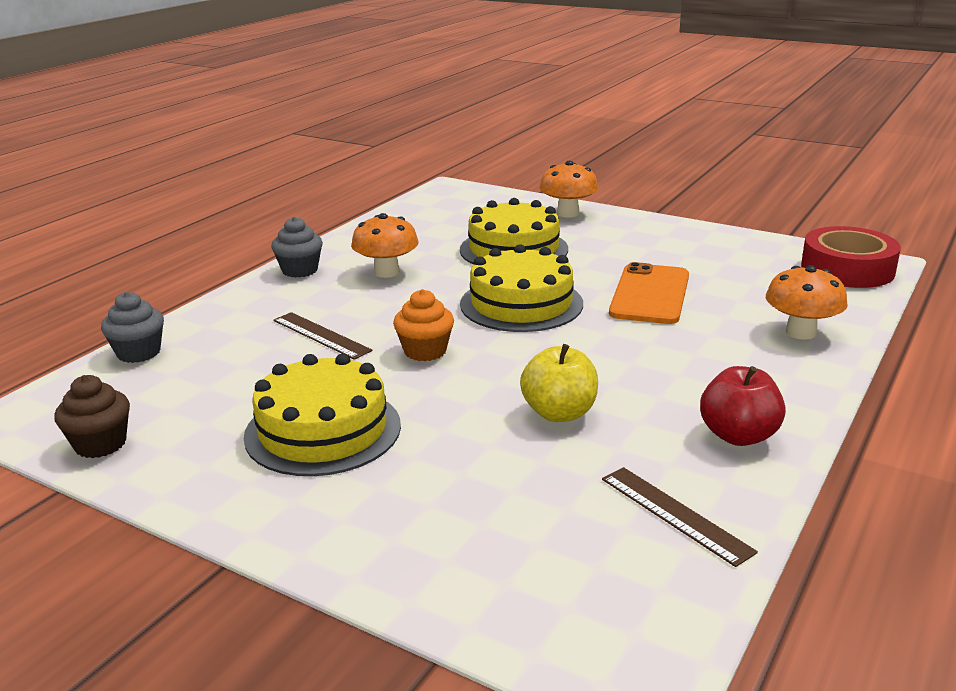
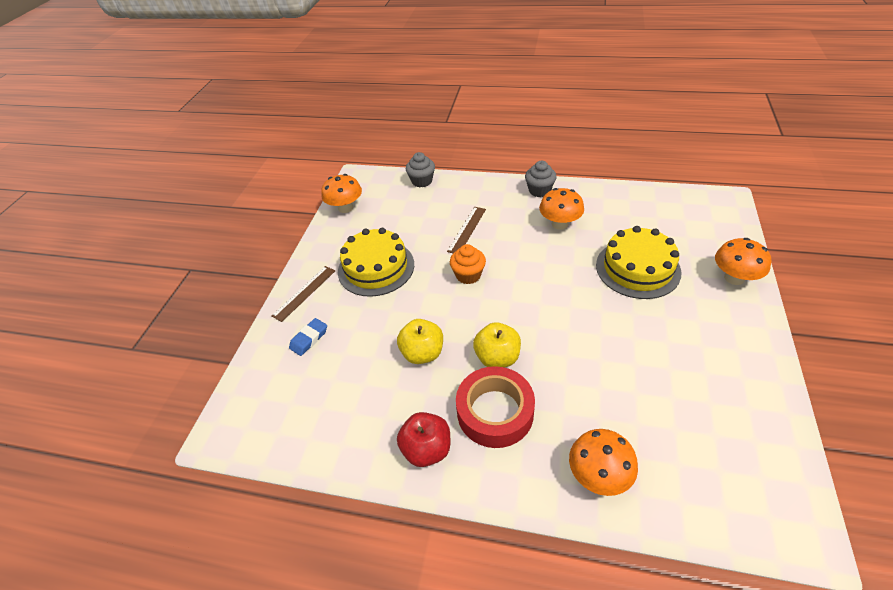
camera: 75 degrees right, 20 degrees up
(100, 444) = (345, 208): brown cupcake -> orange mushroom
(447, 529) = (309, 339): none -> blue eraser
(521, 304) = (552, 297): yellow cake -> none
(602, 358) = (497, 357): none -> yellow apple
(650, 294) = (609, 363): orange phone -> none
(675, 514) = (338, 429): brown ruler -> brown ruler (304, 293)
(847, 269) = (766, 507): red tape -> red tape (495, 412)

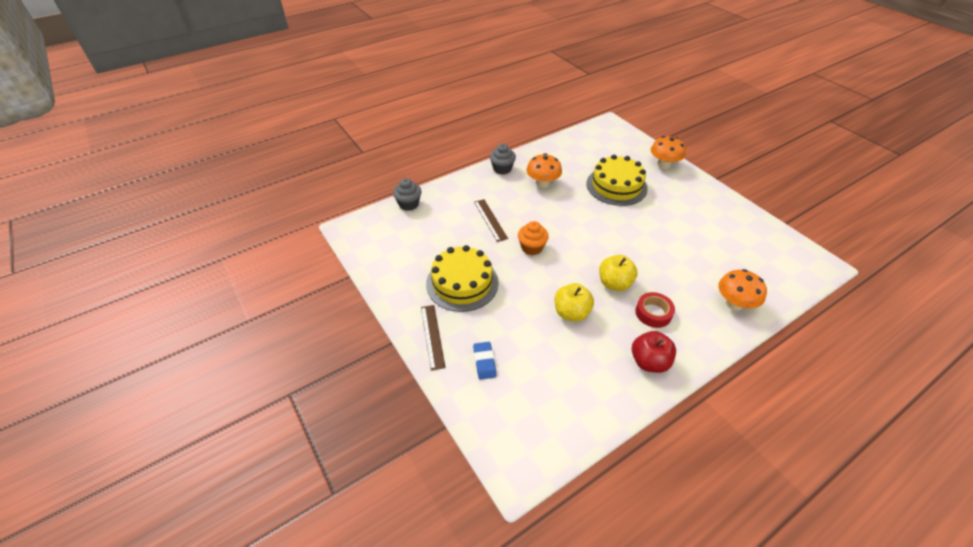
camera: 50 degrees left, 0 degrees up
(345, 208) = (373, 257): orange mushroom -> none
(495, 412) = (653, 313): red tape -> red tape, size x0.61

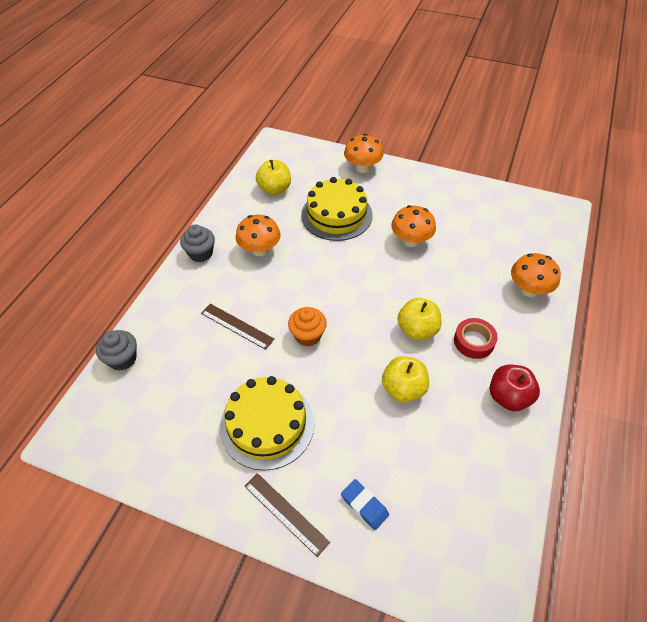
camera: 35 degrees left, 5 degrees up
(584, 152) = (274, 189): none -> yellow apple
(661, 226) = (411, 241): none -> orange mushroom

